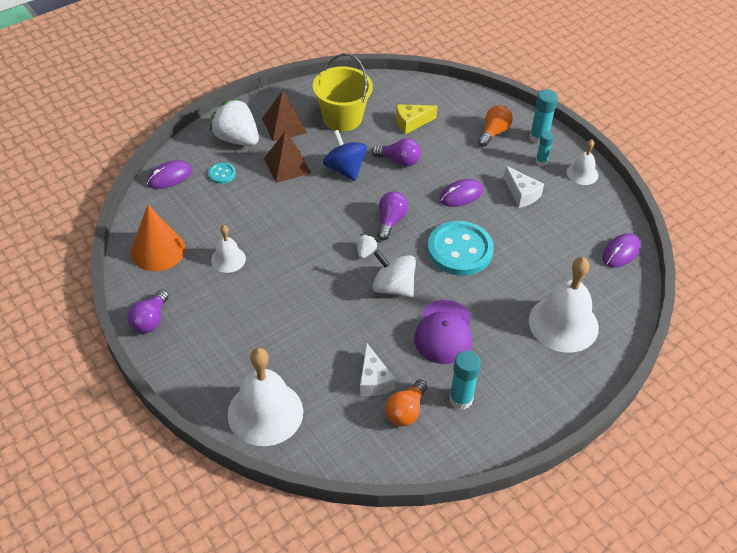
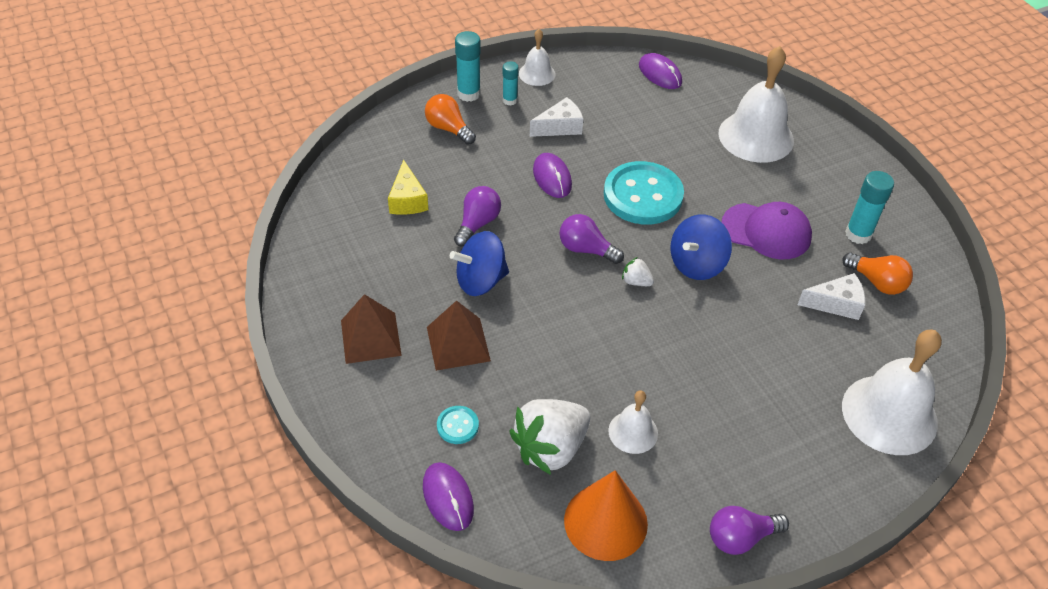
camera: 80 degrees left, 0 degrees up
(150, 320) = (741, 537): purple light bulb -> purple light bulb turned 135 degrees clockwise
(237, 139) = (384, 400): white strawberry -> white strawberry (550, 448)
(342, 118) = (375, 269): yellow bucket -> none
(393, 287) = (697, 264): white spinning top -> blue spinning top

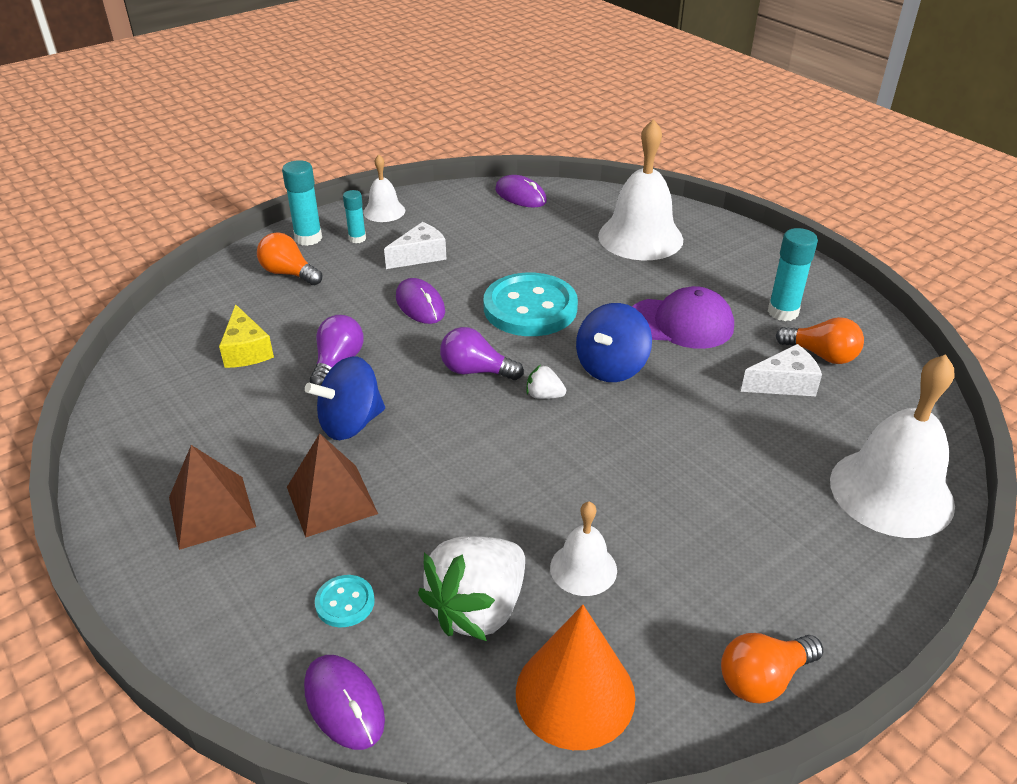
camera: 10 degrees left, 10 degrees down
(741, 537) = (763, 679): purple light bulb -> orange light bulb

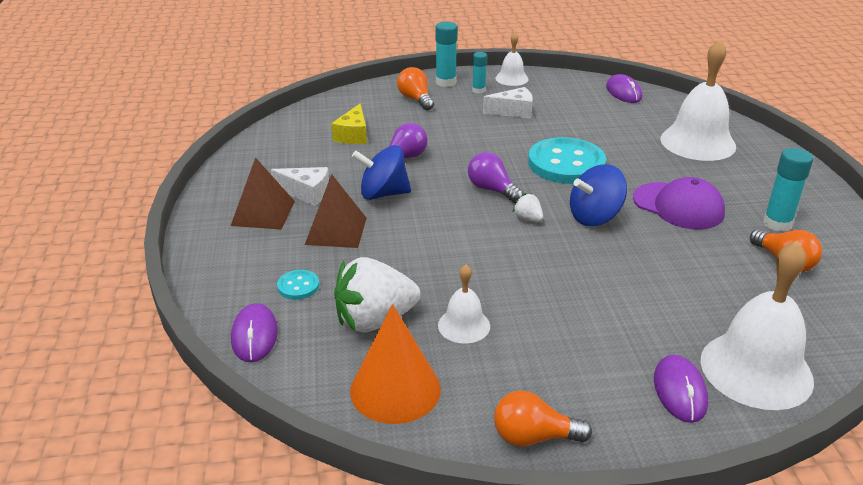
camera: 30 degrees right, 5 degrees down
(420, 305) = (488, 140): purple mouse -> purple mouse (680, 391)
(784, 384) = (730, 270): white cheese -> white cheese (307, 193)

